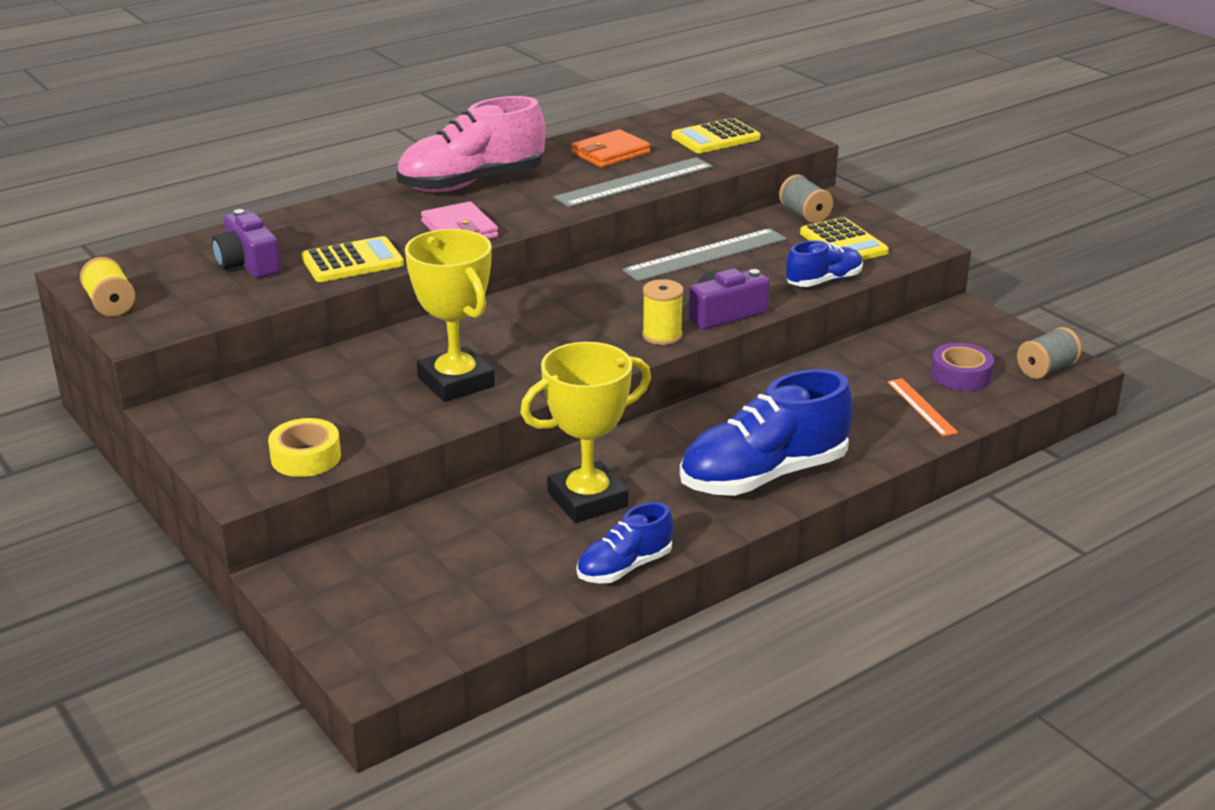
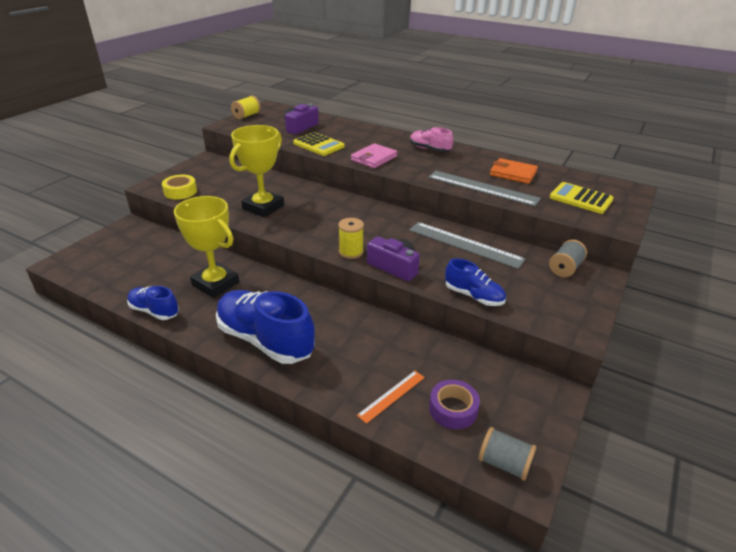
camera: 65 degrees right, 5 degrees up
(471, 183) = (429, 149): pink shoe -> pink shoe, size x0.54
(843, 243) = (540, 293): yellow calculator -> none

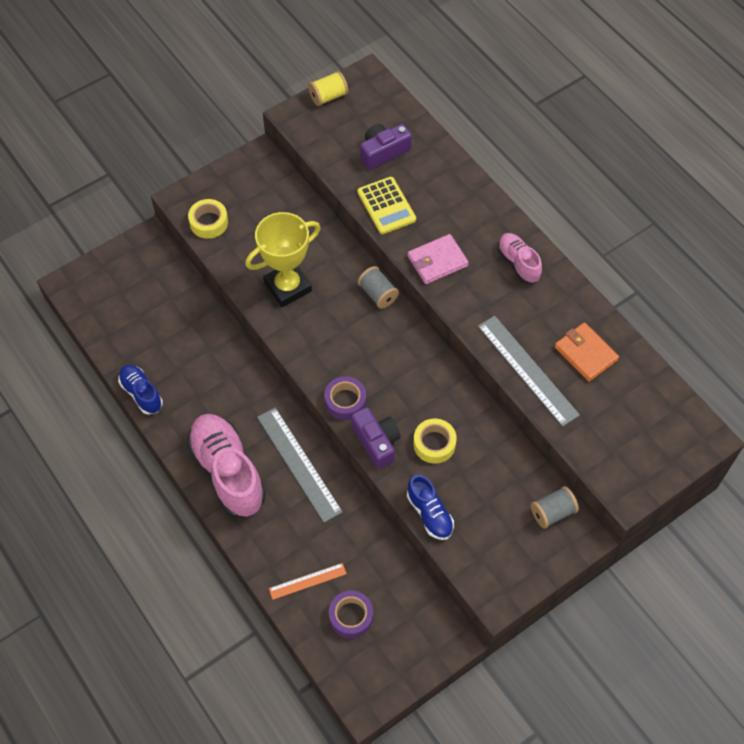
camera: 25 degrees right, 25 degrees up
(215, 284) = (208, 375): yellow trophy -> none
(265, 340) = (228, 472): blue shoe -> pink shoe
(351, 252) = (345, 401): yellow spool -> purple tape
(441, 256) = (434, 444): none -> yellow tape
(465, 244) = (472, 434): grey ruler -> grey ruler (298, 464)
(504, 463) = (360, 682): grey spool -> grey spool (378, 294)
(581, 199) = (627, 432): yellow calculator -> none

